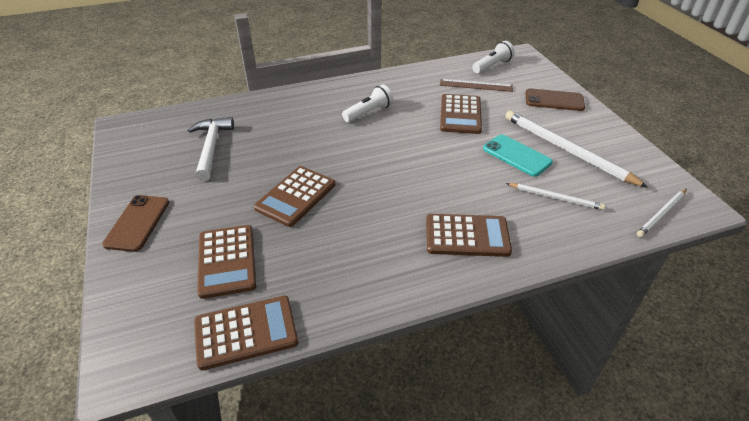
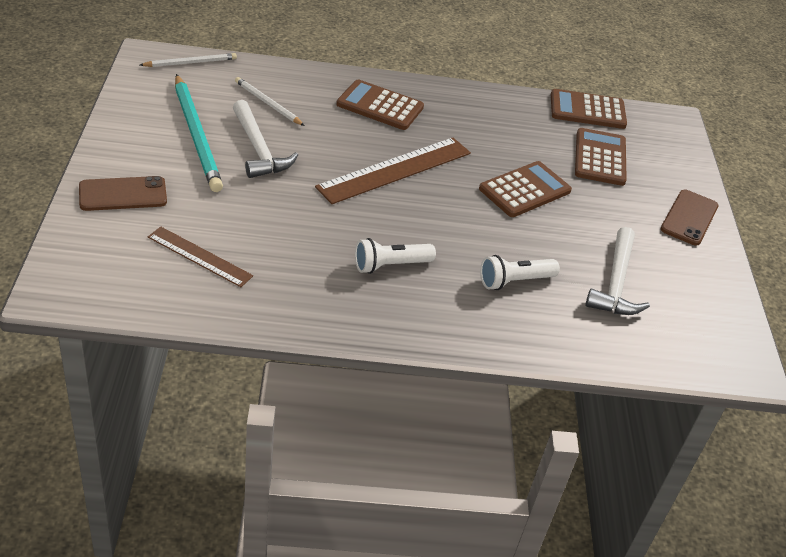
camera: 165 degrees left, 0 degrees up
(408, 175) = (395, 170): none -> brown ruler
(460, 114) = (270, 218): brown calculator -> none
(492, 66) = (131, 284): white flashlight -> white flashlight (514, 281)
(517, 155) = (258, 149): turquoise phone -> white hammer
(554, 100) = (123, 194): brown phone -> brown phone turned 45 degrees counterclockwise
(566, 150) = (197, 135): white pencil -> turquoise pencil

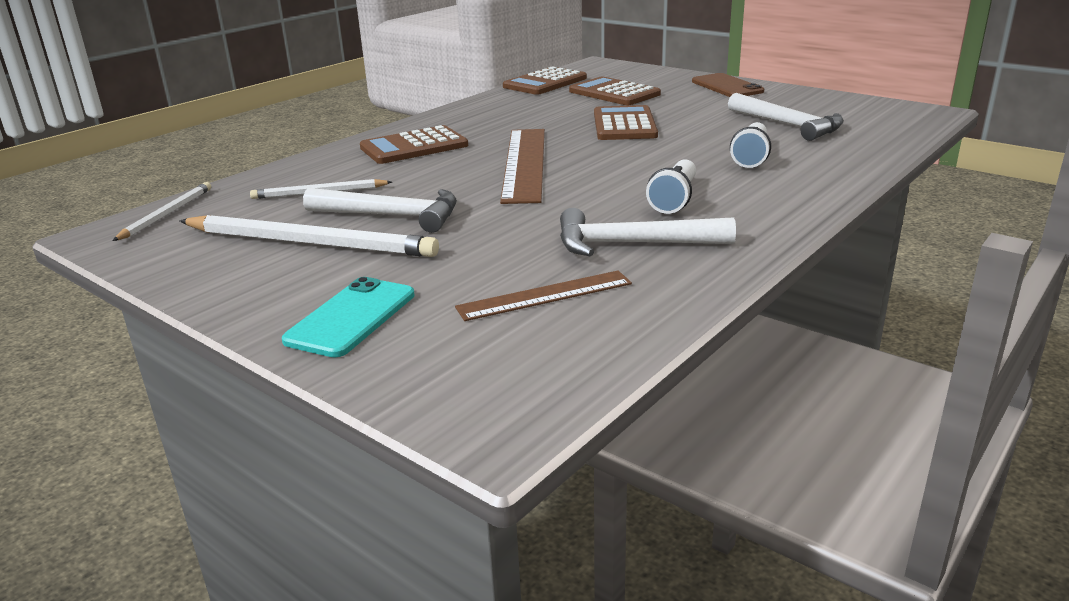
camera: 45 degrees left, 15 degrees down
(123, 194) = (351, 317): brown phone -> turquoise phone
(197, 135) = (310, 243): turquoise pencil -> white pencil
(299, 269) = (632, 244): none -> white hammer

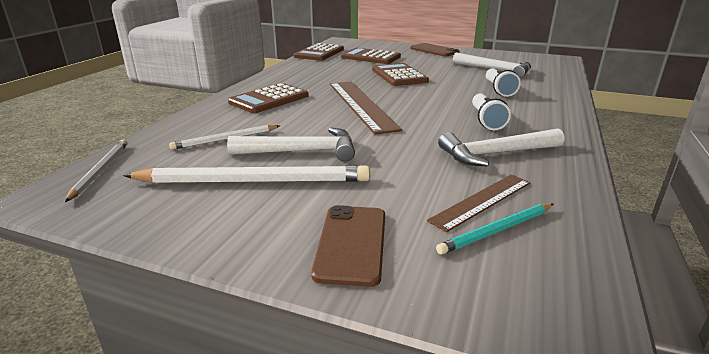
camera: 20 degrees left, 0 degrees up
(351, 317) = (351, 244): turquoise phone -> brown phone
(524, 328) = (497, 230): none -> turquoise pencil

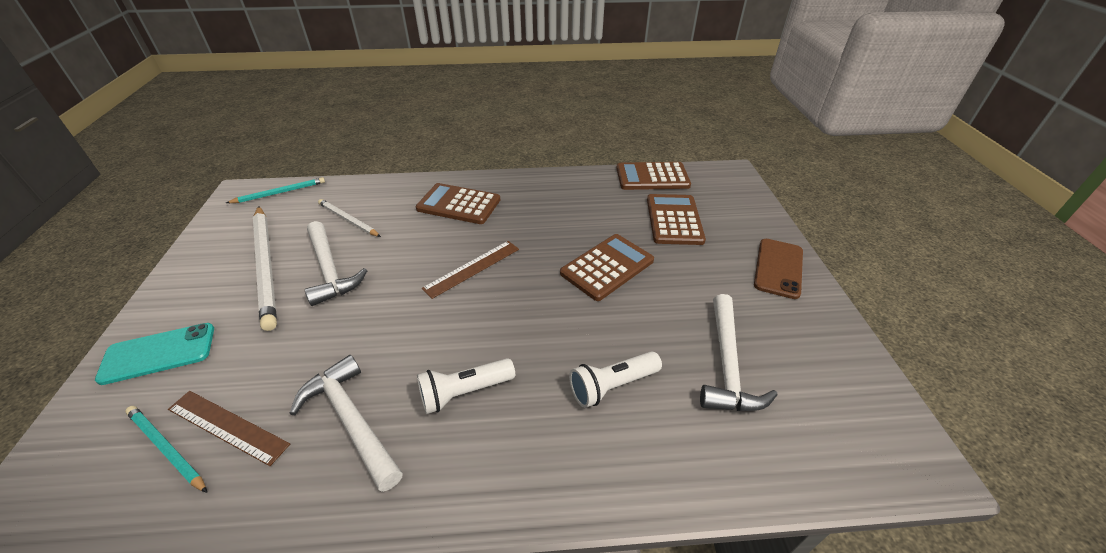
camera: 65 degrees right, 15 degrees up
(100, 170) = (280, 192): white pencil -> turquoise pencil
(351, 244) = (158, 353): brown phone -> turquoise phone
(361, 105) = (472, 268): brown ruler -> brown ruler, size x0.60

